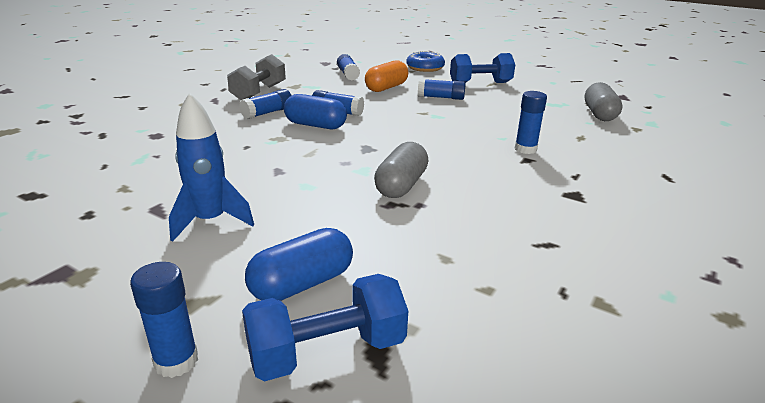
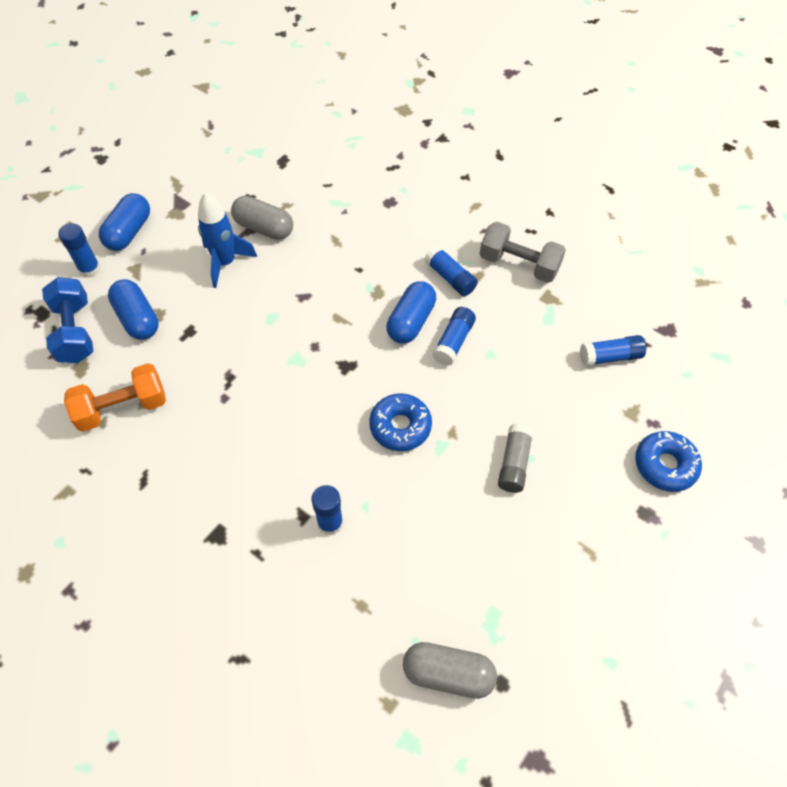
camera: 95 degrees right, 30 degrees up
(98, 323) = (129, 232): none -> blue capsule
(386, 88) = (552, 400): orange capsule -> none
(401, 185) = (261, 387): grey capsule -> grey capsule (264, 228)
(424, 128) = (400, 426): none -> blue donut
(441, 97) = (513, 463): blue glue stick -> grey glue stick
(457, 274) = (122, 408): none -> orange dumbbell
(480, 83) = (588, 534): blue dumbbell -> none

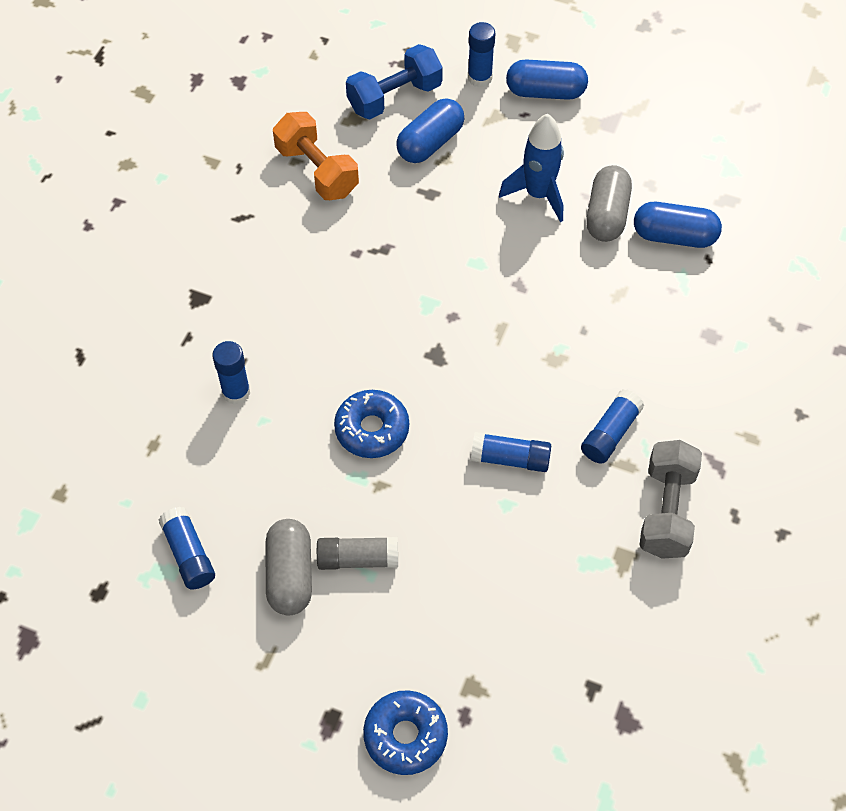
camera: 75 degrees right, 0 degrees up
(411, 321) = (524, 406): blue capsule -> blue capsule (674, 236)
(448, 673) = (99, 540): grey capsule -> grey capsule (290, 575)
(610, 357) = (552, 649): blue glue stick -> blue glue stick (189, 554)

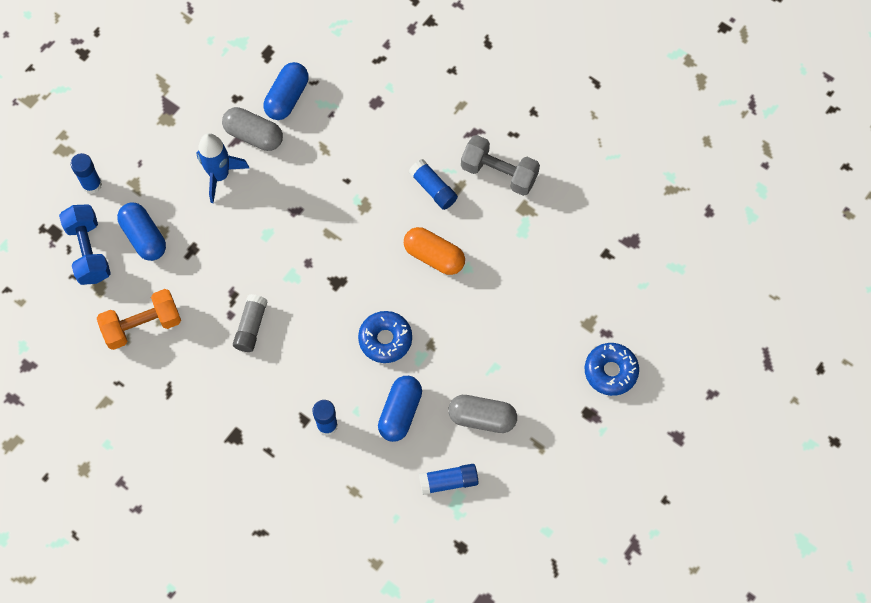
camera: 75 degrees left, 10 degrees up
(358, 559) = (482, 372): grey glue stick -> grey glue stick (251, 327)
(510, 459) = (434, 256): blue glue stick -> orange capsule
(545, 92) = (123, 142): blue capsule -> blue capsule (400, 412)

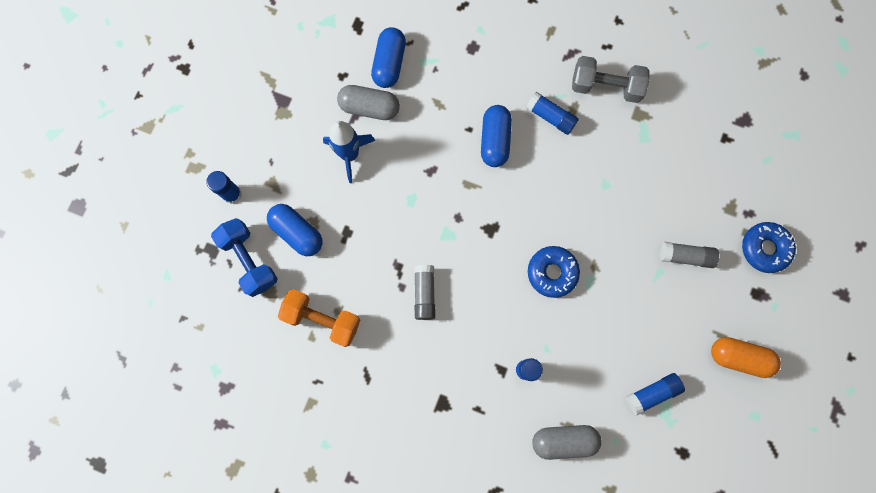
camera: 15 degrees left, 10 degrees up
(142, 325) = (322, 319): orange dumbbell -> orange dumbbell turned 60 degrees clockwise
(400, 412) = (587, 339): blue capsule -> blue capsule (495, 140)
(434, 256) = (572, 181): orange capsule -> orange capsule (739, 357)
(482, 418) = (663, 324): grey capsule -> grey capsule (564, 440)
(526, 358) = (686, 256): none -> grey glue stick

